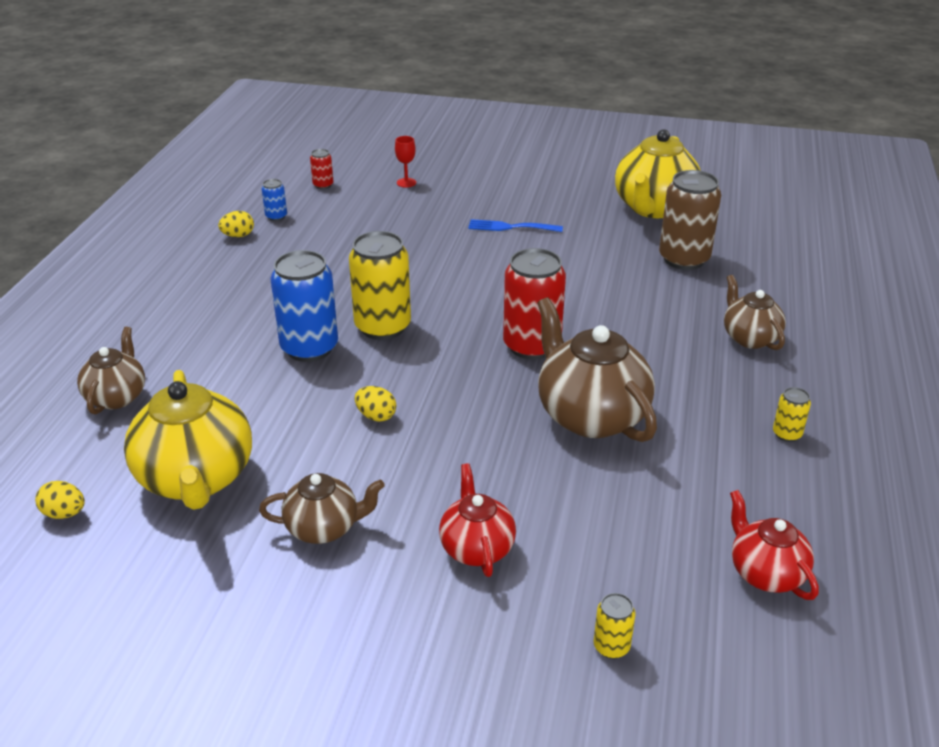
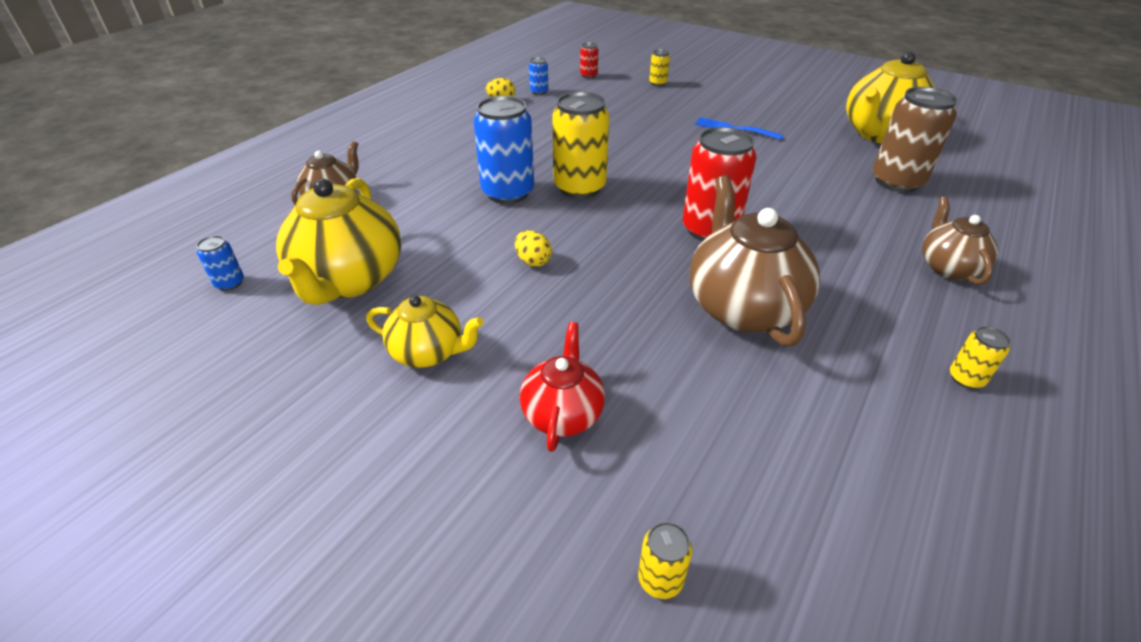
camera: 20 degrees right, 5 degrees up
(64, 513) = (230, 283): yellow egg -> blue can
(324, 528) = (428, 353): brown teapot -> yellow teapot
(406, 183) = (658, 83): red goblet -> yellow can
(765, 573) = (891, 544): red teapot -> none

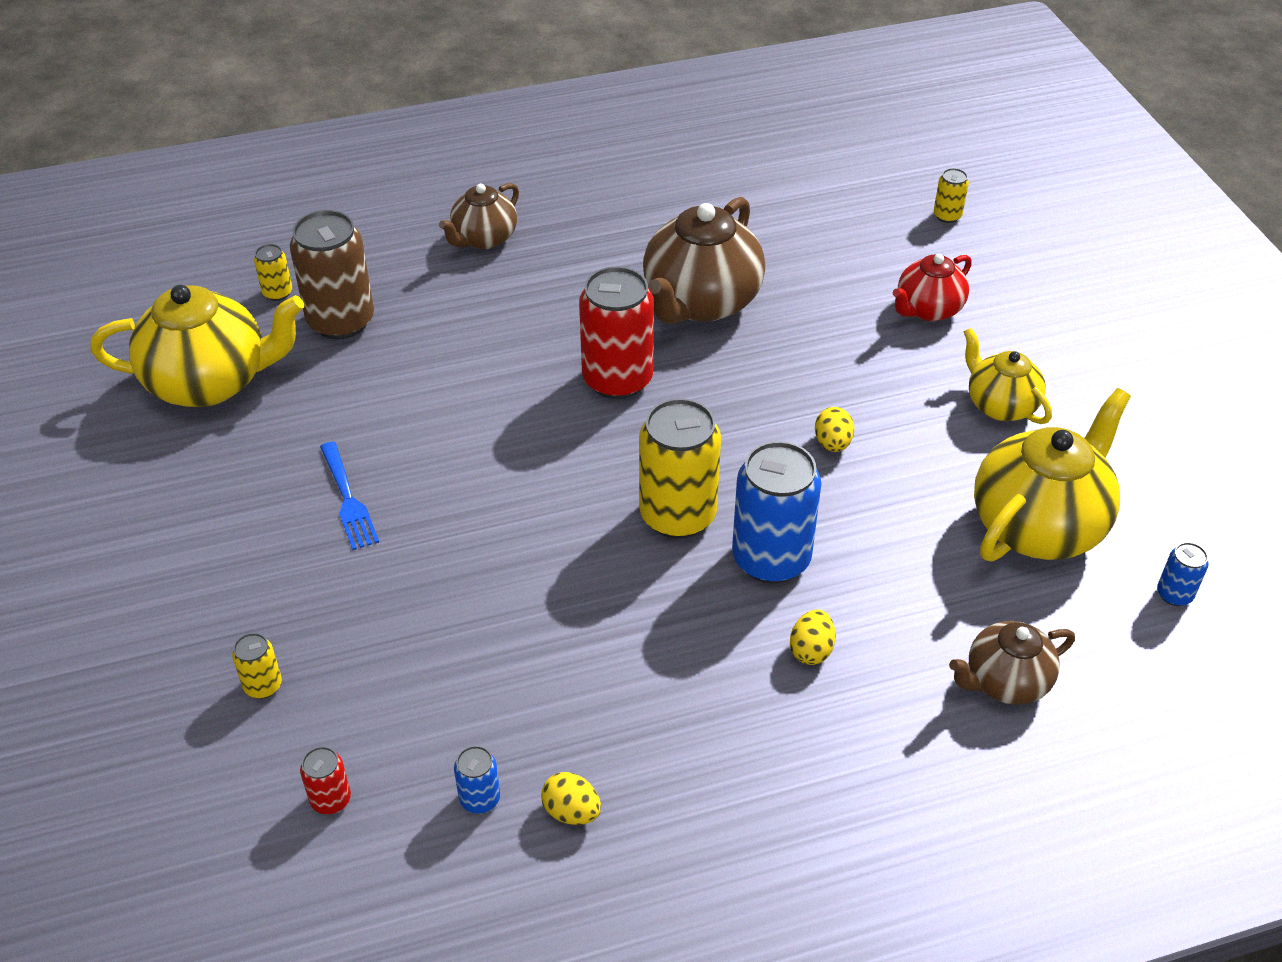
camera: 140 degrees left, 5 degrees up
(450, 171) = (811, 650): none -> yellow egg
(966, 378) = (627, 188): yellow can -> yellow can (277, 293)

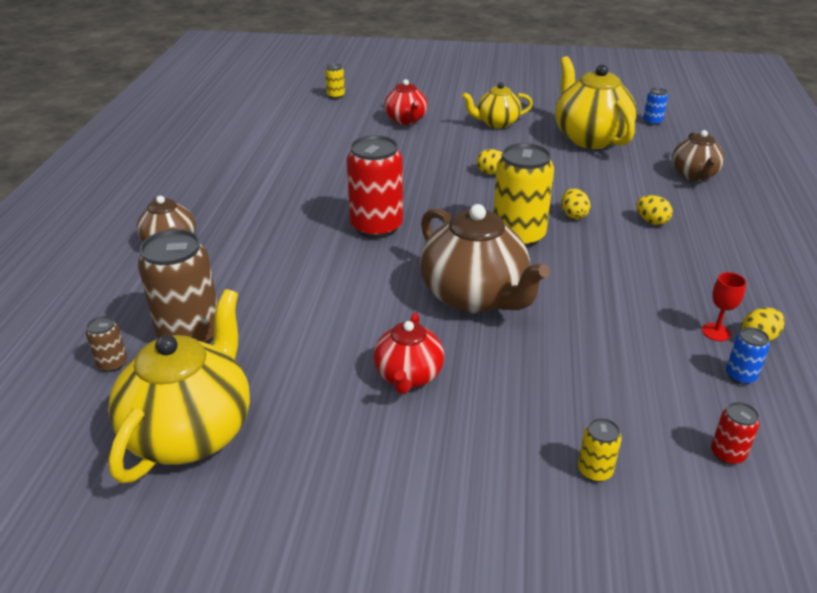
camera: 65 degrees left, 10 degrees down
(277, 293) = (112, 364): yellow can -> brown can
(348, 500) = (408, 376): blue fork -> red teapot
(562, 762) = (716, 332): none -> red goblet
(700, 302) = (331, 181): brown teapot -> brown teapot (475, 296)
(771, 559) = (573, 215): blue can -> yellow egg

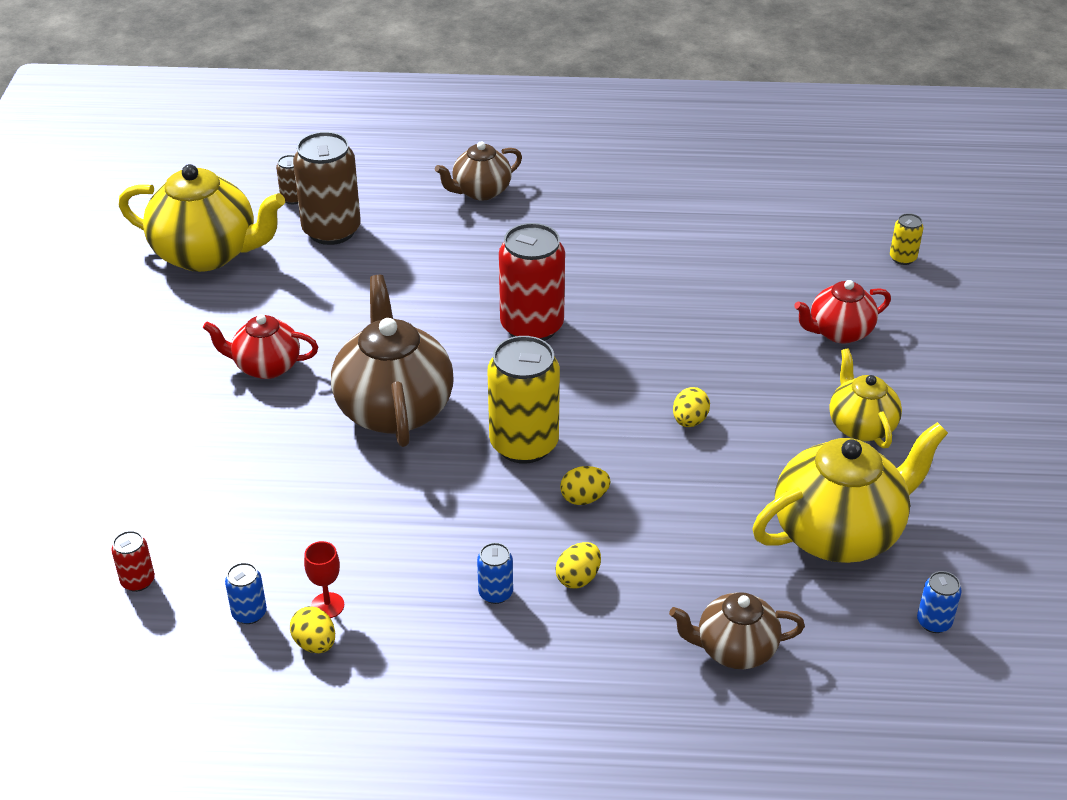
camera: 85 degrees right, 5 degrees up
(475, 296) = (394, 408): brown teapot -> brown teapot turned 120 degrees clockwise
(595, 470) = (131, 485): yellow can -> none
(676, 254) = (495, 593): none -> blue can

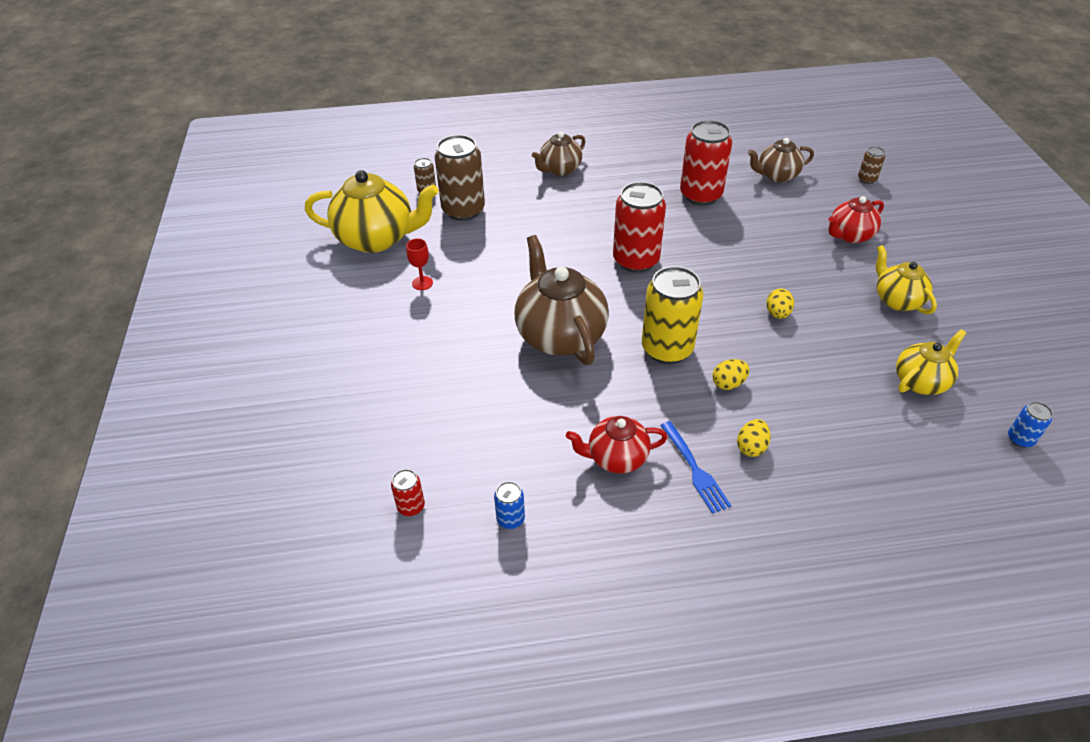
camera: 10 degrees left, 5 degrees up
(266, 366) = (451, 317): red teapot -> red teapot (616, 458)
(315, 643) = (572, 536): yellow egg -> none
(327, 605) = (570, 502): red goblet -> red goblet (422, 283)
(495, 593) = (695, 470): blue can -> blue fork
(658, 251) = (700, 195): none -> red can
(734, 649) = (891, 485): brown teapot -> brown teapot (776, 175)
(839, 533) = (921, 381): yellow teapot -> yellow teapot, size x0.58
(902, 258) = (867, 179): yellow can -> brown can

